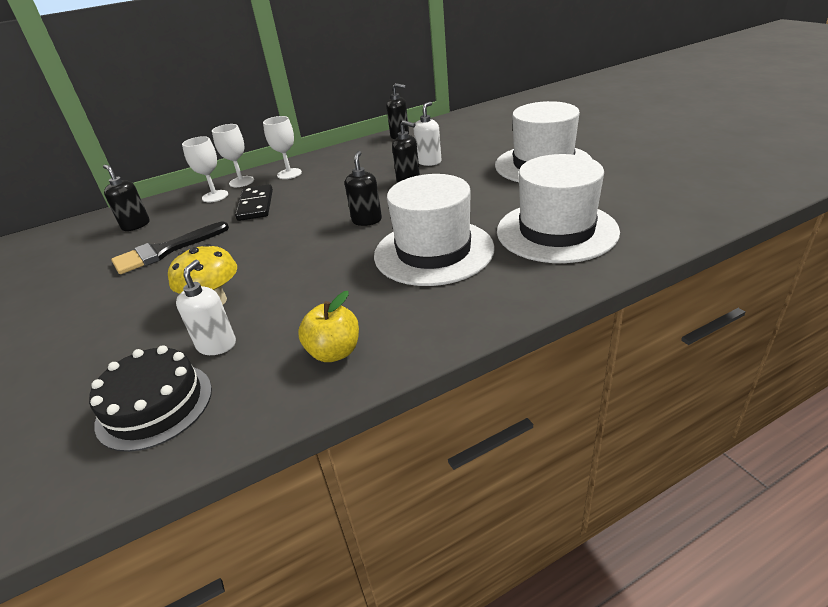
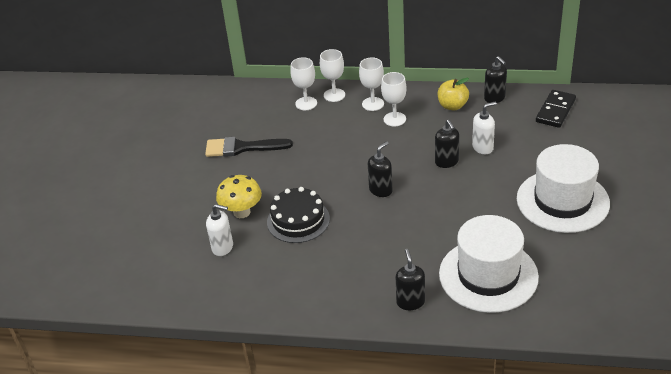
camera: 35 degrees right, 5 degrees up
(136, 225) = (240, 109): black soap dispenser -> black soap dispenser (410, 302)
(155, 405) = (173, 270): black cake -> black cake (298, 220)
(217, 345) = (223, 247): white soap dispenser -> white soap dispenser turned 60 degrees clockwise
(255, 205) = (324, 130): black domino -> black domino (555, 110)
(323, 175) = (394, 119): none -> white goblet
(334, 352) = (275, 289): yellow apple -> yellow apple (452, 106)
(433, 251) = (394, 246): white hat -> none

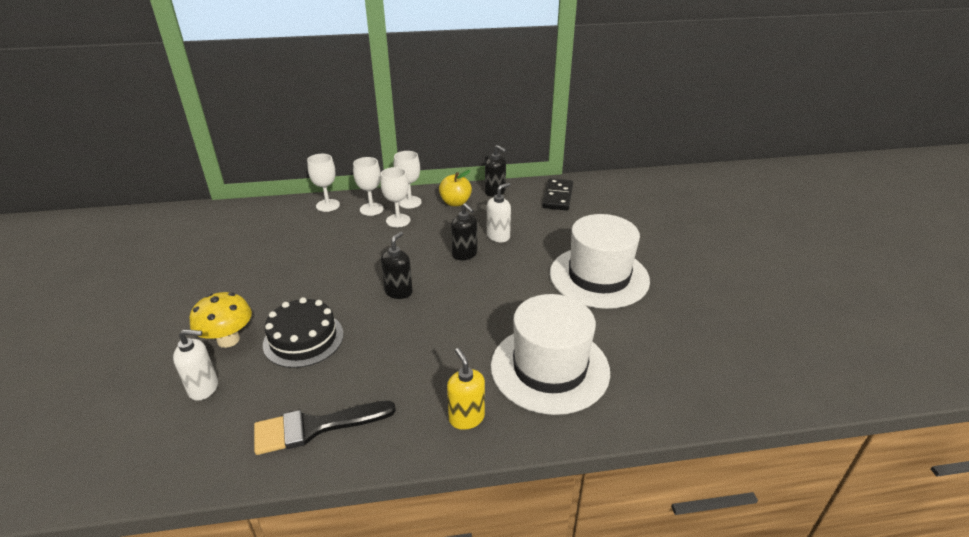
camera: 20 degrees left, 5 degrees down
(242, 148) = (225, 267): black brush -> black brush (315, 427)
(306, 103) = (297, 216): white goblet -> white goblet (409, 202)
(410, 302) = (466, 418): black soap dispenser -> yellow soap dispenser

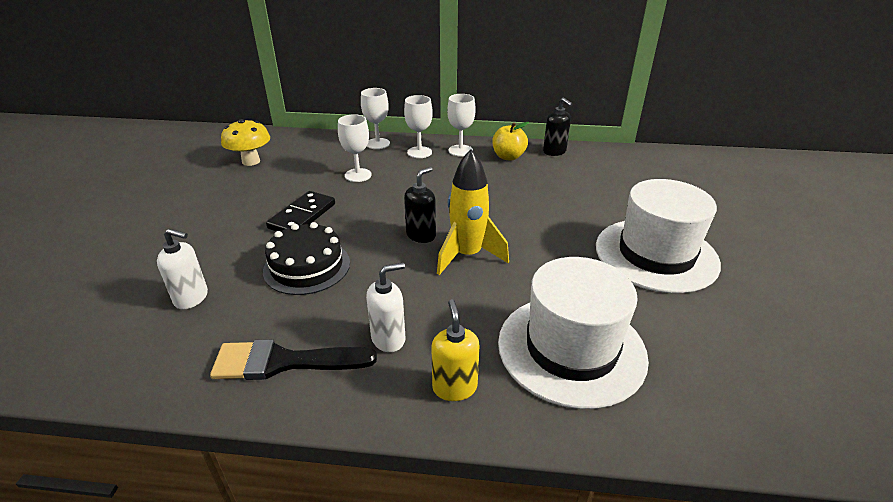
camera: 15 degrees right, 0 degrees up
(228, 340) = (234, 255): yellow mushroom -> yellow mushroom (251, 161)
(398, 220) = (443, 166): white goblet -> white goblet (358, 175)
(445, 304) = (467, 255): none -> yellow rocket
(465, 254) = (504, 208): black soap dispenser -> none
(498, 236) = (546, 195): white soap dispenser -> white soap dispenser (388, 339)
(557, 196) = (624, 164): black domino -> black domino (302, 216)

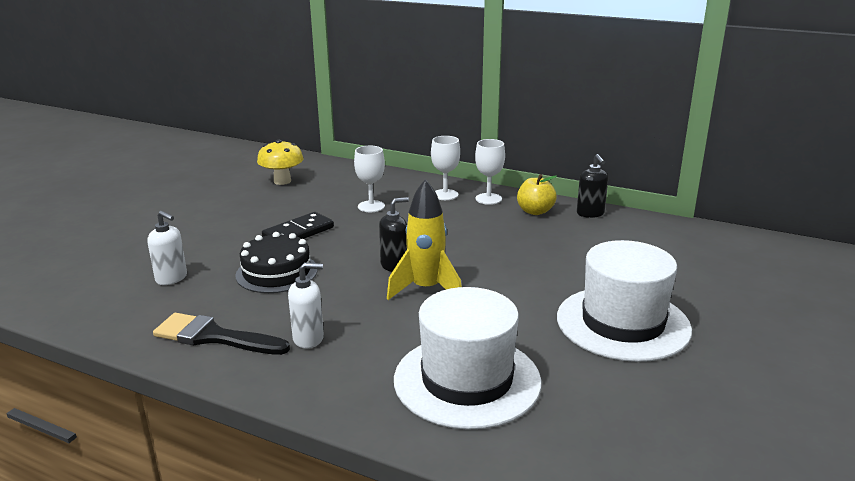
camera: 20 degrees right, 10 degrees down
(377, 144) = (409, 181): white goblet -> none
(454, 387) = (339, 384): yellow soap dispenser -> none

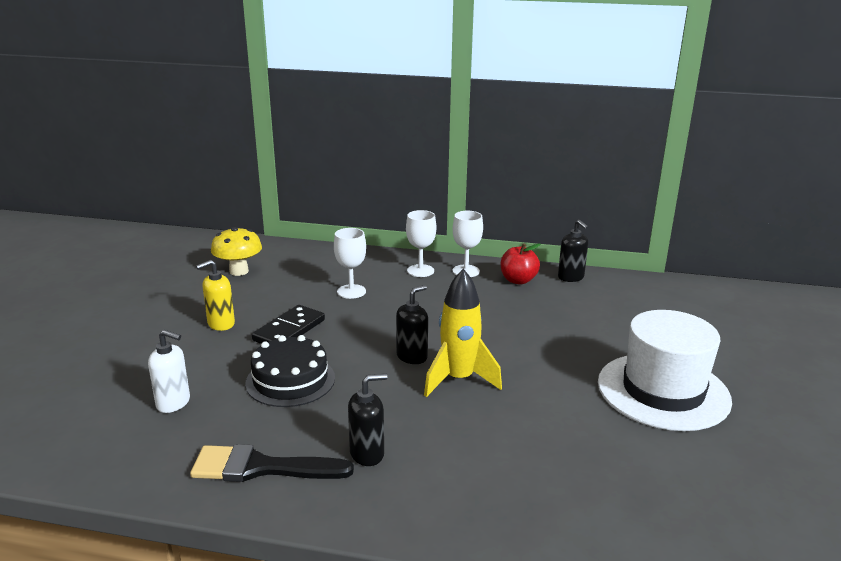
camera: 15 degrees left, 0 degrees up
(243, 222) = (221, 324): none -> yellow soap dispenser
(309, 338) = (367, 454): white soap dispenser -> black soap dispenser
(467, 380) = (553, 476): white hat -> none
(535, 211) = (518, 280): yellow apple -> red apple

